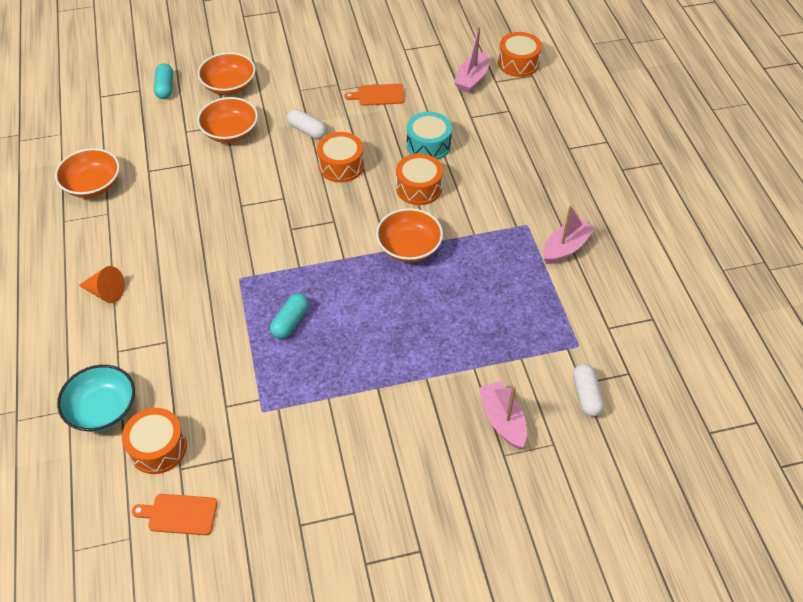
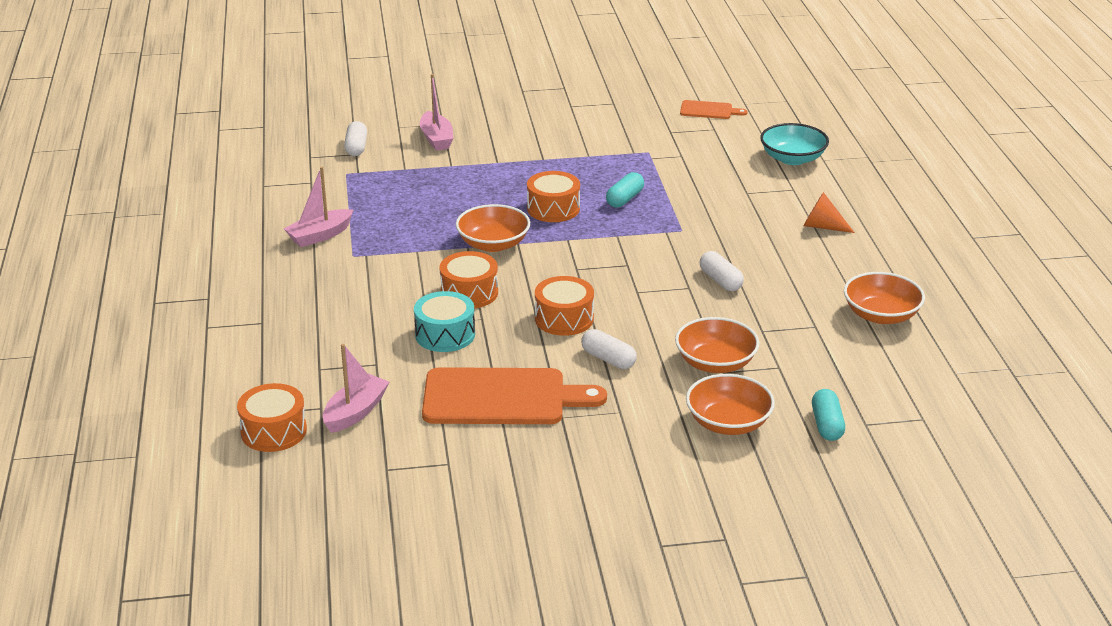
camera: 175 degrees left, 20 degrees down
(158, 448) = (736, 138): orange drum -> orange drum (553, 209)
(213, 214) = (720, 280): none -> white capsule
(378, 95) = (502, 398): orange cutting board -> orange cutting board, size x2.06

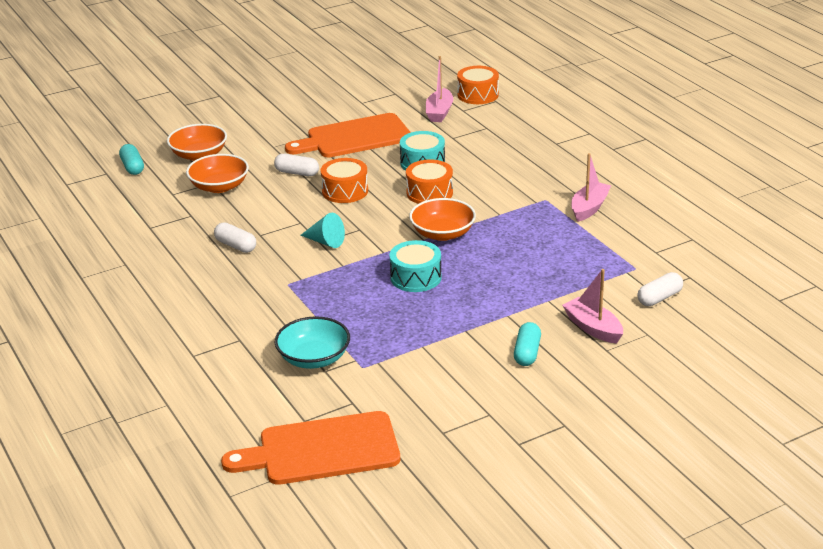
camera: 160 degrees right, 0 degrees up
(356, 147) = (659, 298): white capsule -> white capsule turned 75 degrees clockwise
(553, 209) = (416, 277): orange drum -> turquoise drum
(621, 263) = (325, 242): none -> turquoise cone
(624, 199) = (356, 303): turquoise capsule -> turquoise capsule (527, 353)
(709, 110) = (321, 450): orange cutting board -> orange cutting board, size x2.06
(792, 158) = (202, 397): turquoise bowl -> turquoise bowl (314, 358)
(822, 226) = (156, 318): orange cone -> none
(881, 315) = (97, 247): orange bowl -> none

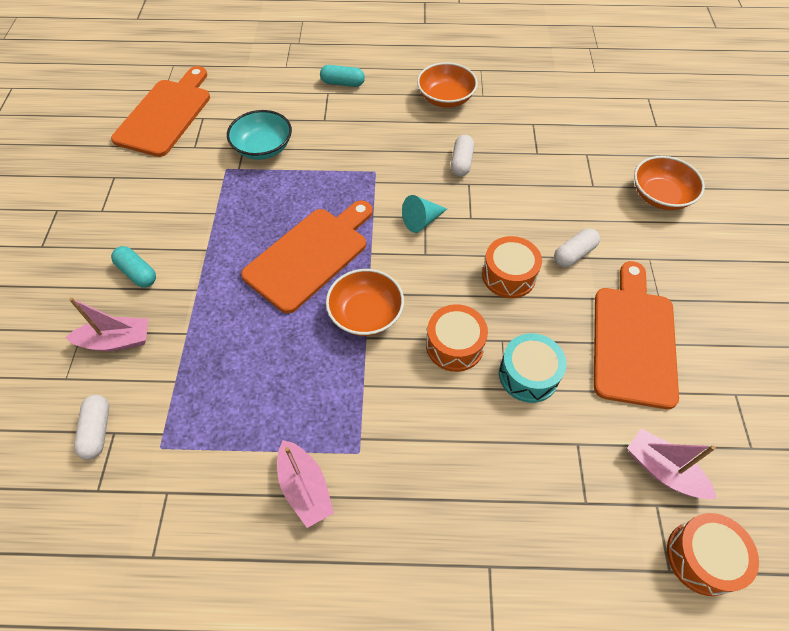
camera: 120 degrees right, 25 degrees up
(132, 167) = (659, 144): turquoise capsule -> turquoise capsule (342, 83)
(219, 186) = (581, 188): orange bowl -> orange bowl (445, 98)
(236, 246) = (461, 162): white capsule -> white capsule turned 60 degrees counterclockwise
(416, 277) = (310, 255): turquoise drum -> orange cutting board

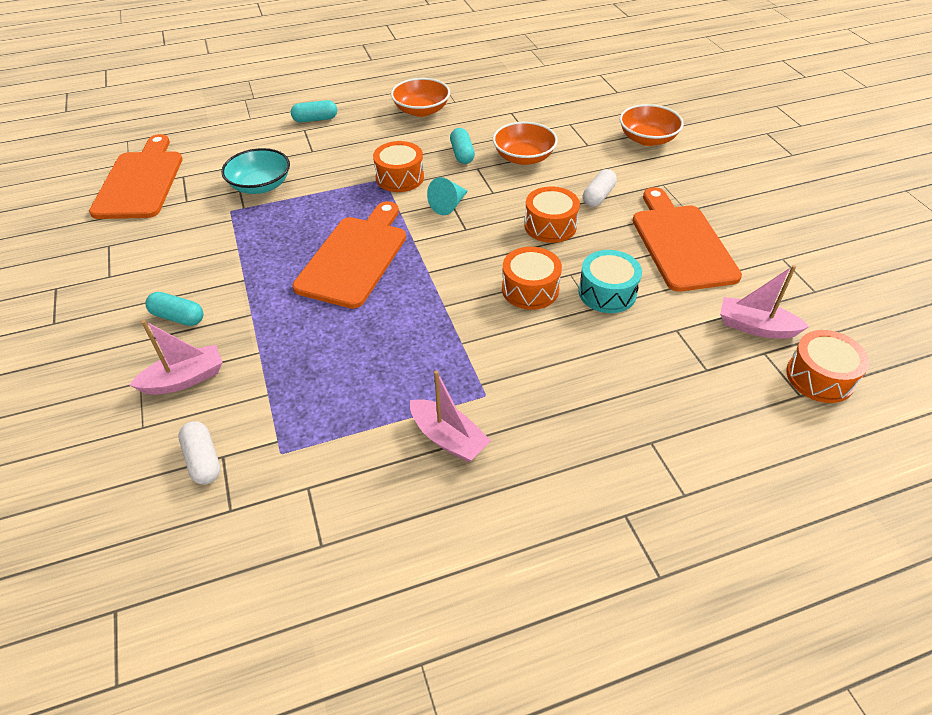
camera: 20 degrees left, 10 degrees down
(366, 314) = (434, 288): orange bowl -> orange bowl (524, 157)
(390, 174) = (400, 177): none -> orange drum
(461, 162) = (462, 154): white capsule -> turquoise capsule

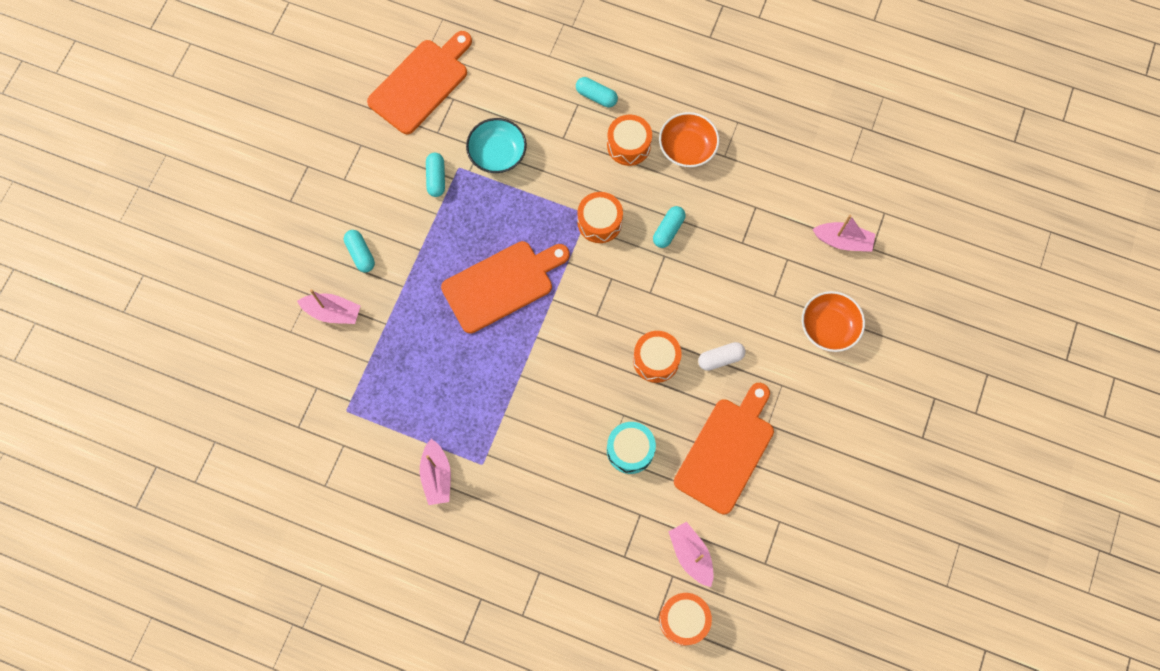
camera: 40 degrees right, 25 degrees up
(203, 460) = (306, 382): white capsule -> none
(214, 227) = (436, 178): none -> turquoise capsule
(449, 205) = (607, 281): turquoise cone -> none
(524, 157) = (710, 271): orange bowl -> none
(530, 289) = (585, 406): orange drum -> orange drum (628, 145)
(593, 98) = (843, 241): none -> pink boat

